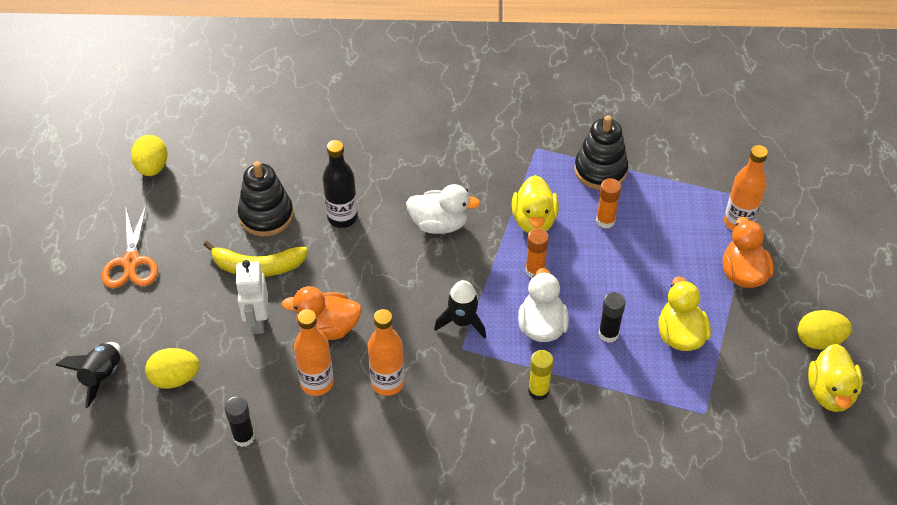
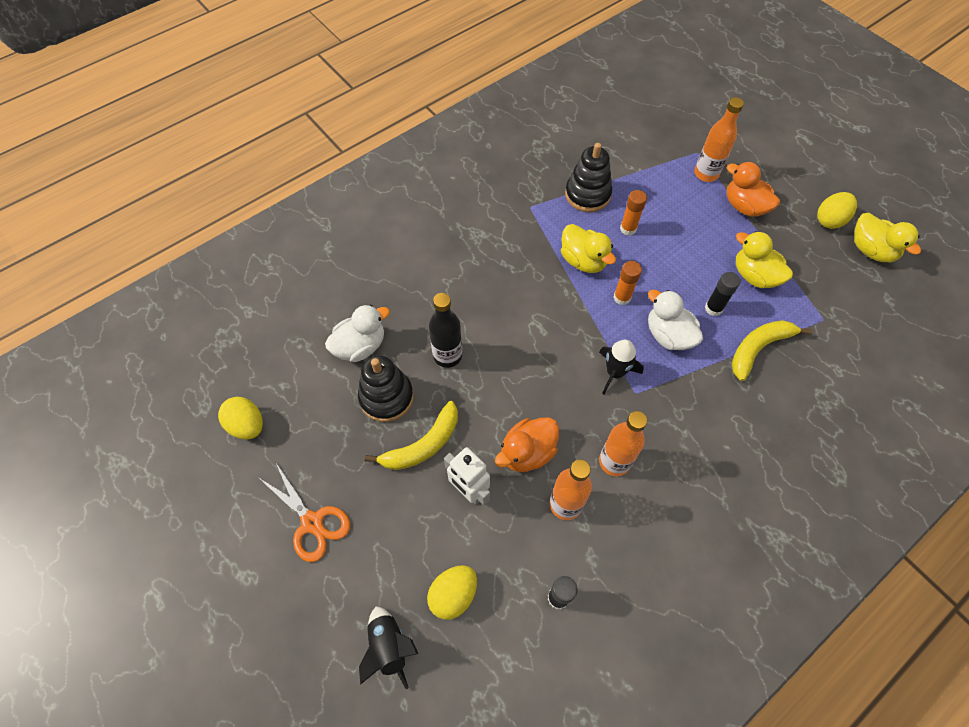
camera: 40 degrees left, 10 degrees up
(439, 224) = (523, 309): white duck -> white duck (360, 346)
(538, 391) = (716, 385): yellow glue stick -> none
(611, 392) = (758, 349): none -> yellow banana

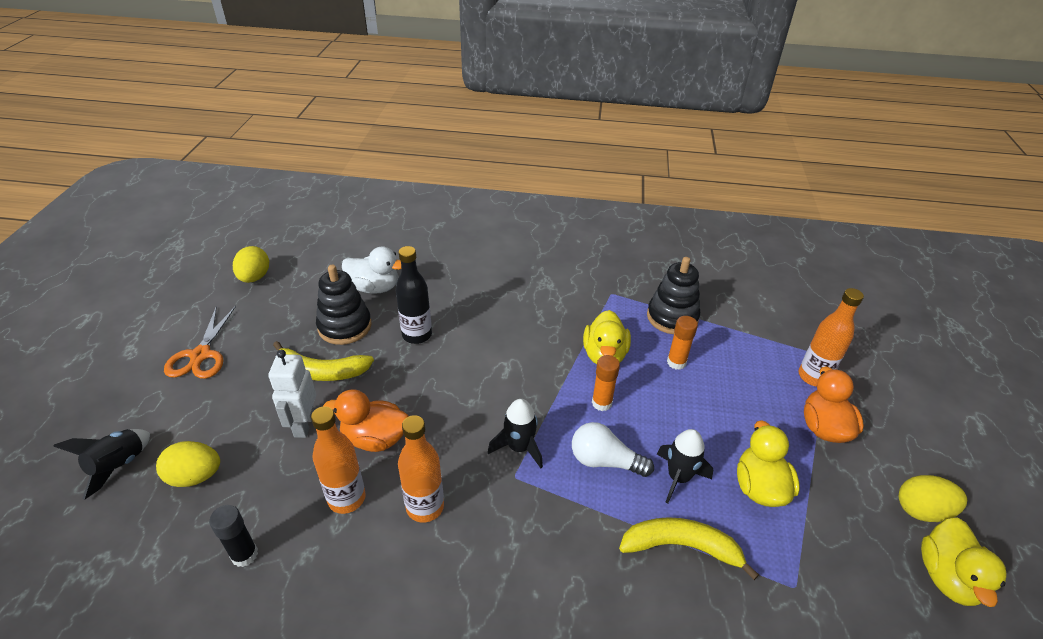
camera: 45 degrees right, 20 degrees down
(668, 335) = (604, 461): white duck -> white light bulb
(713, 308) = (678, 477): black glue stick -> black rocket

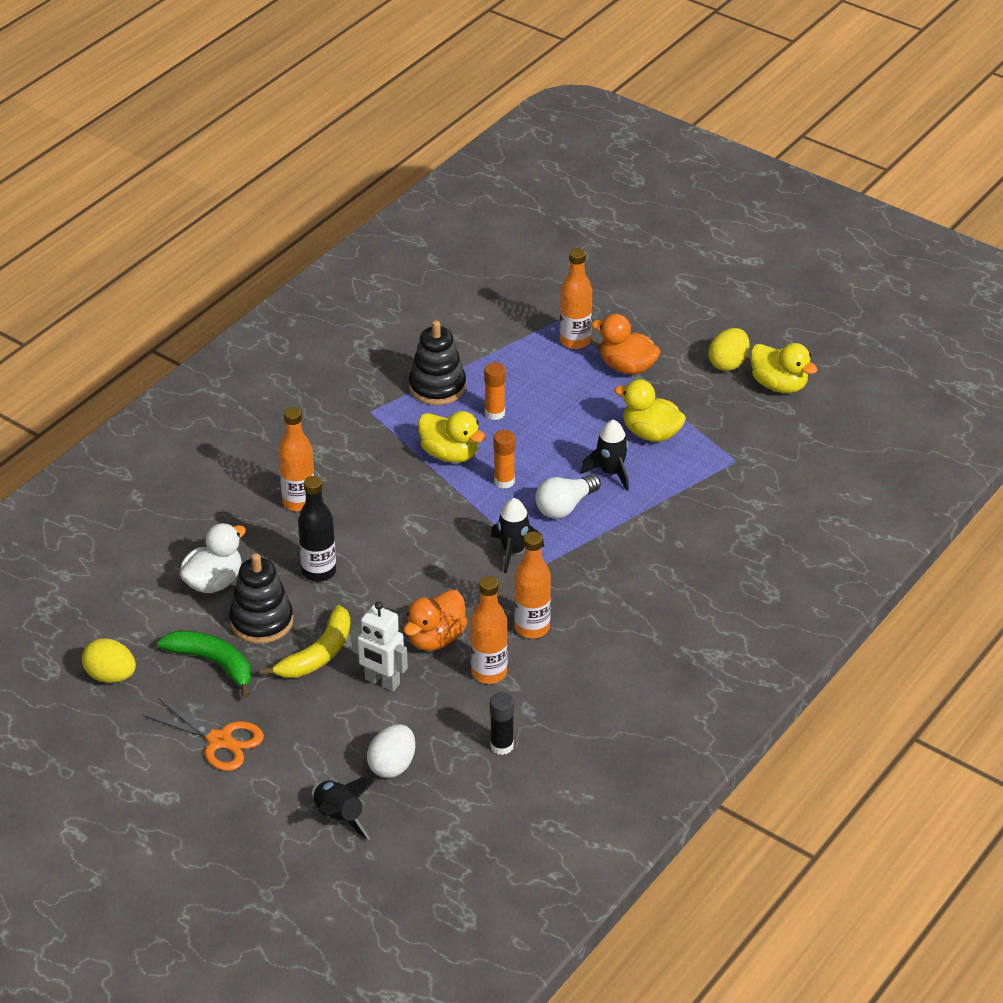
camera: 60 degrees left, 0 degrees up
(195, 476) = (392, 765): yellow egg -> white egg
(287, 319) = (213, 663): none -> green banana
(486, 296) = (299, 502): none -> orange bottle
(681, 546) = (667, 501): yellow banana -> none

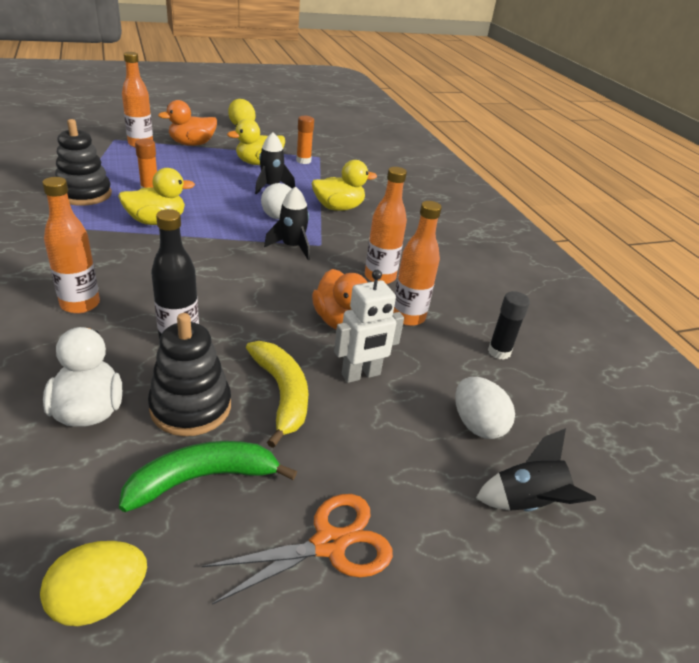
camera: 60 degrees left, 5 degrees down
(504, 481) = (218, 217): orange glue stick -> orange glue stick (303, 161)
(779, 385) = (280, 125): yellow duck -> yellow duck (338, 208)

